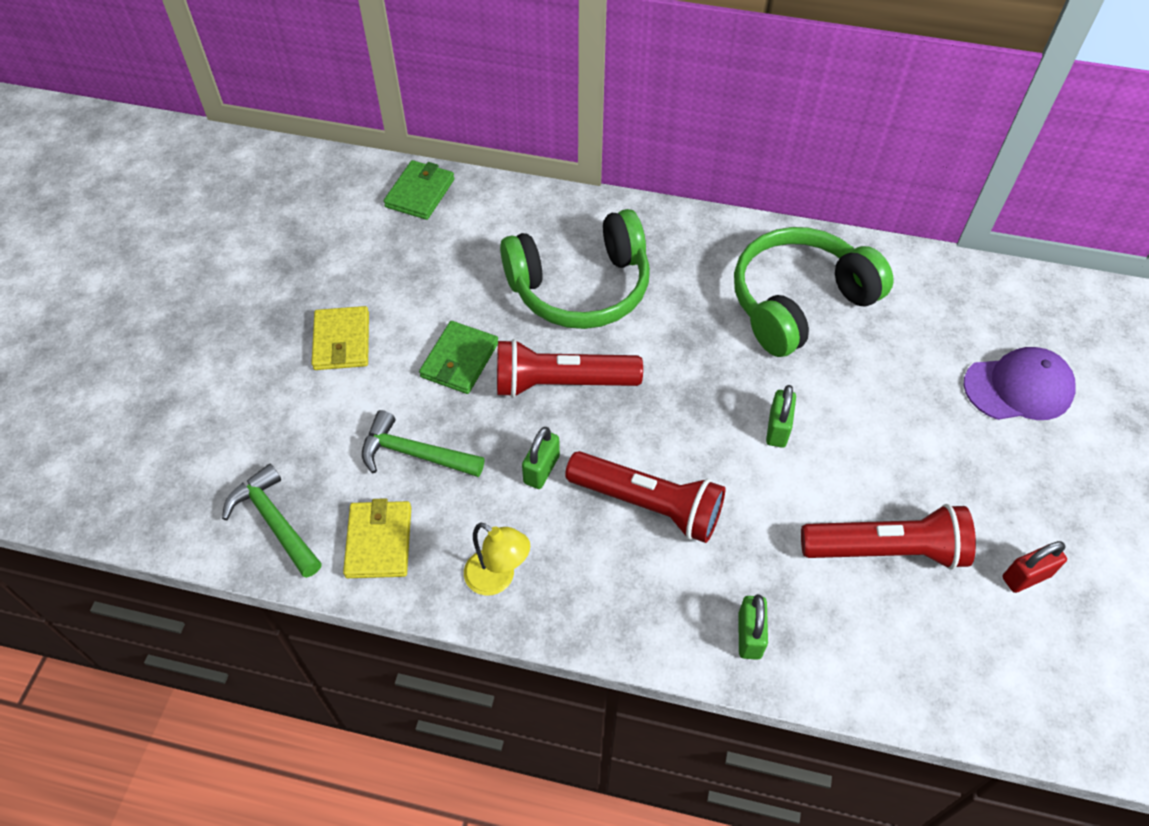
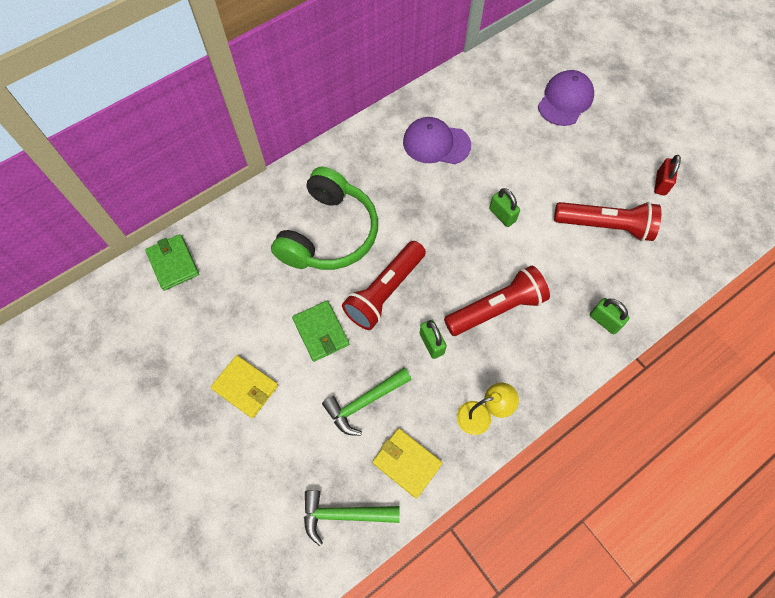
camera: 50 degrees left, 10 degrees up
(799, 302) = (436, 143): green headphones -> purple cap
(886, 550) = (605, 226): red flashlight -> red flashlight turned 60 degrees clockwise

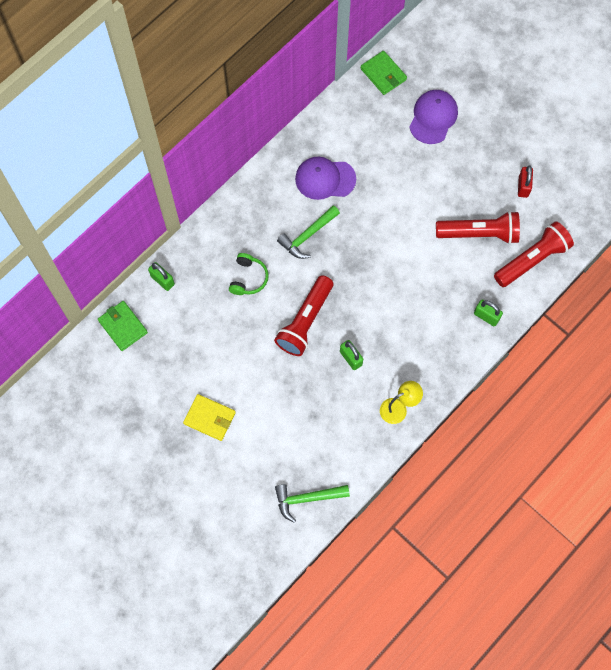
camera: 10 degrees left, 5 degrees up
(321, 332) = (260, 364): green wallet -> green wallet (383, 74)
(329, 233) = (248, 278): green headphones -> green headphones, size x0.47
(364, 402) = (306, 414): green hammer -> green hammer (307, 236)
(407, 463) = (347, 453): yellow wallet -> none
(496, 308) = (398, 320): red flashlight -> red flashlight (532, 260)
(502, 215) = (392, 238): green padlock -> green padlock (162, 280)

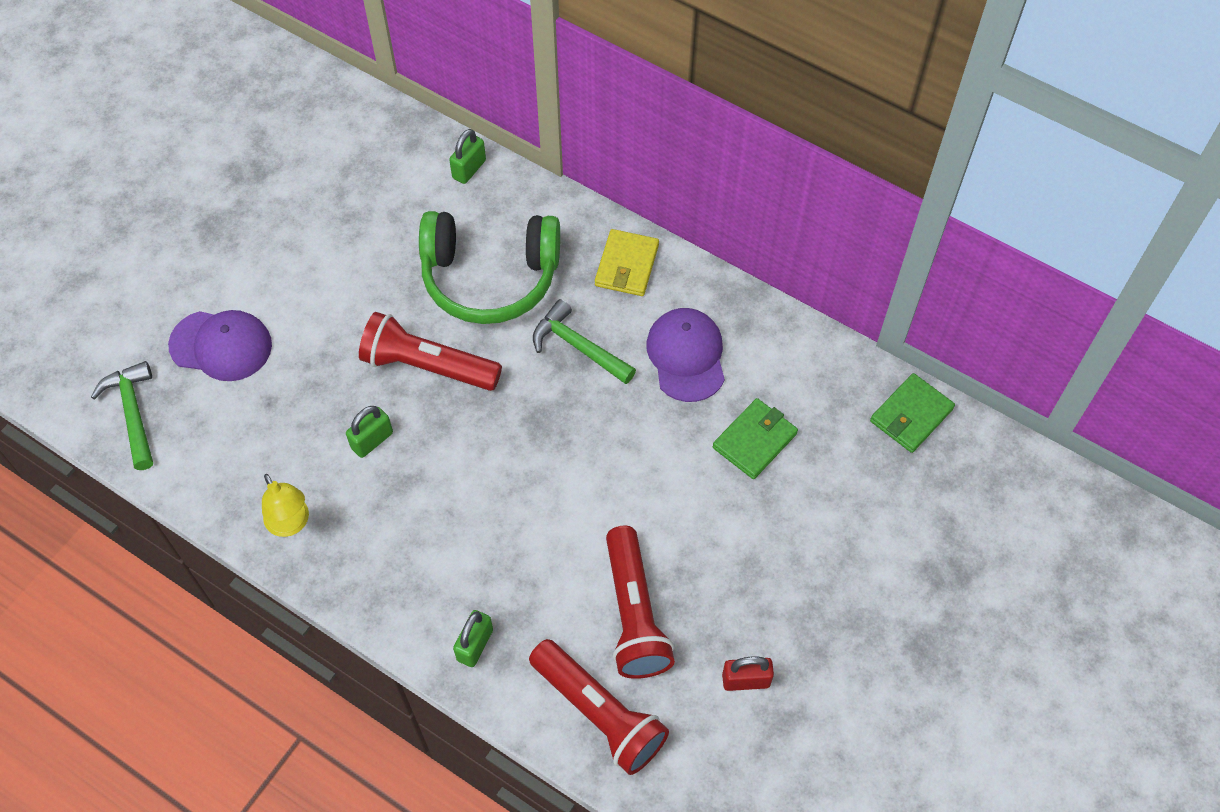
camera: 80 degrees right, 10 degrees down
(123, 326) = (388, 135): green wallet -> green wallet (754, 440)
(209, 418) = (255, 264): yellow wallet -> yellow wallet (627, 265)
(248, 278) = (490, 277): green headphones -> green headphones, size x2.11
(433, 117) = (848, 507): purple cap -> purple cap (221, 345)

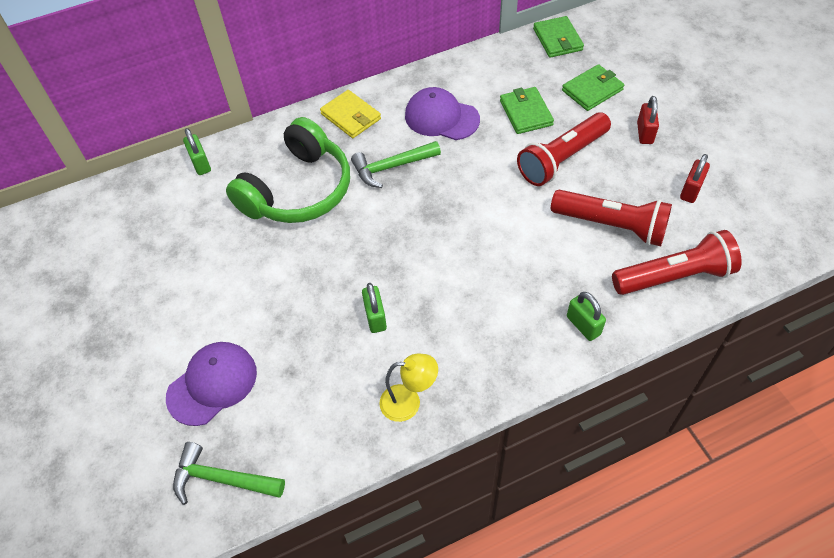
camera: 55 degrees left, 5 degrees down
(428, 366) = (340, 256): red flashlight -> red flashlight (562, 159)
(809, 589) = (644, 133): none -> red padlock
(845, 496) = (592, 90): none -> green wallet

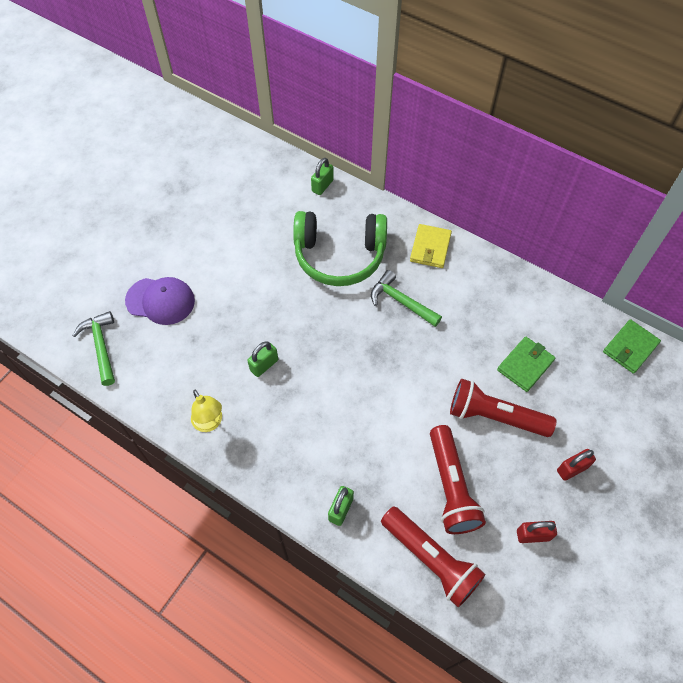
camera: 55 degrees right, 5 degrees up
(441, 117) = (474, 308): purple cap -> none
(592, 90) = (591, 403): green wallet -> none

